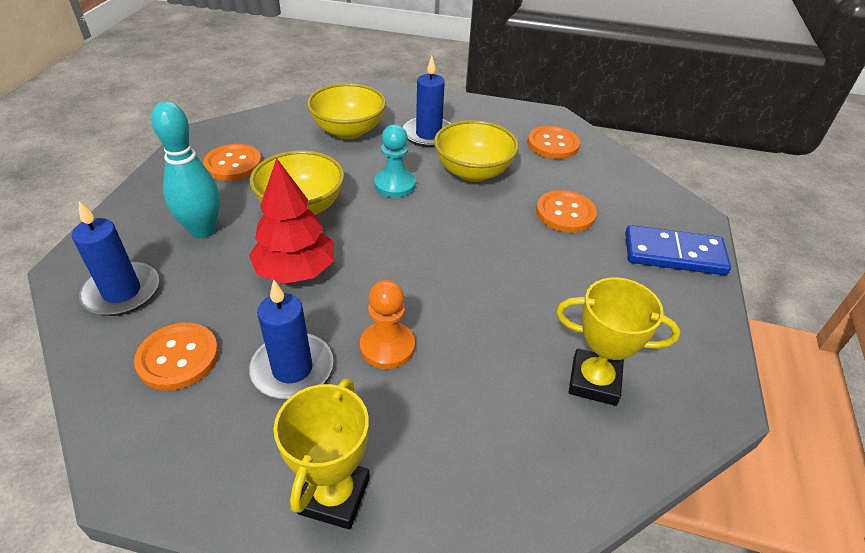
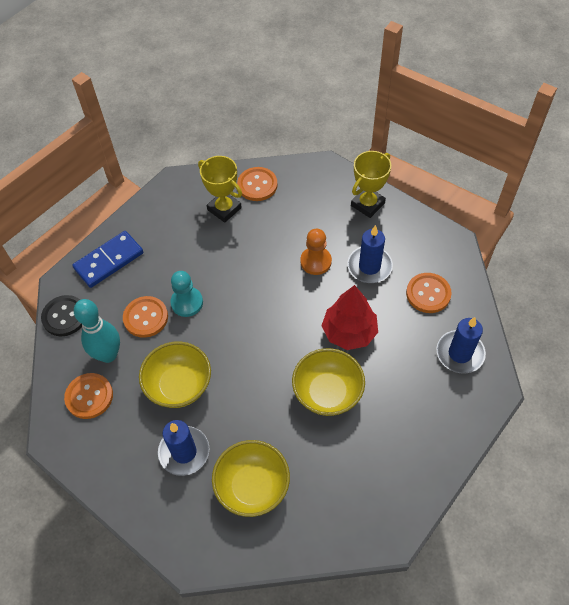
camera: 150 degrees left, 15 degrees up
(203, 230) = (404, 393): turquoise bowling pin -> turquoise bowling pin (108, 354)
(233, 164) = (368, 471): orange button -> orange button (257, 185)
(395, 185) = (248, 393): turquoise pawn -> turquoise pawn (187, 302)
(652, 190) = (64, 316): none -> black button
(674, 254) = (109, 261): blue domino -> blue domino turned 75 degrees counterclockwise

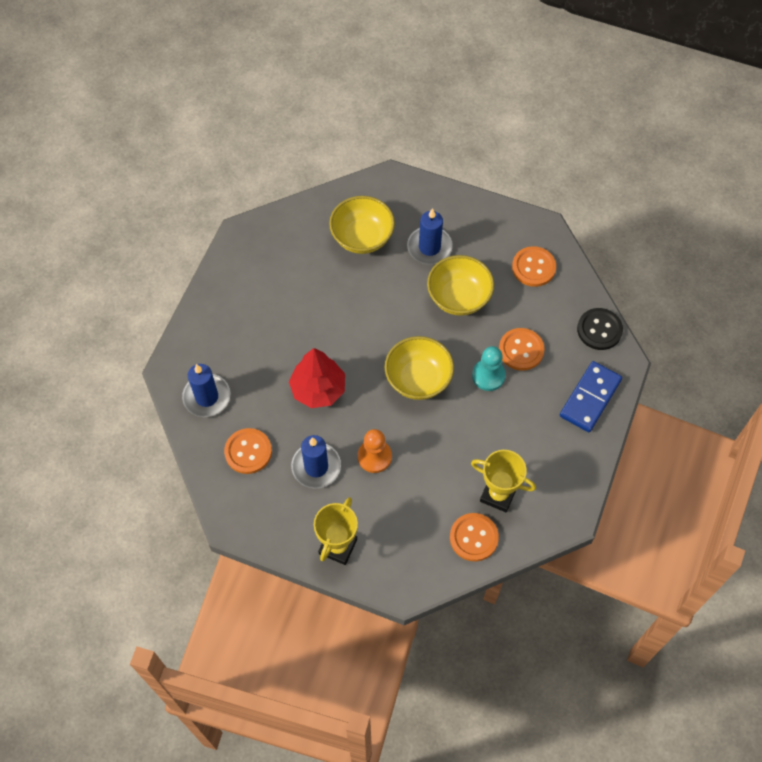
camera: 160 degrees right, 5 degrees up
(108, 354) = (537, 307): turquoise bowling pin -> none
(327, 393) = (322, 327): yellow bowl -> yellow bowl (418, 379)

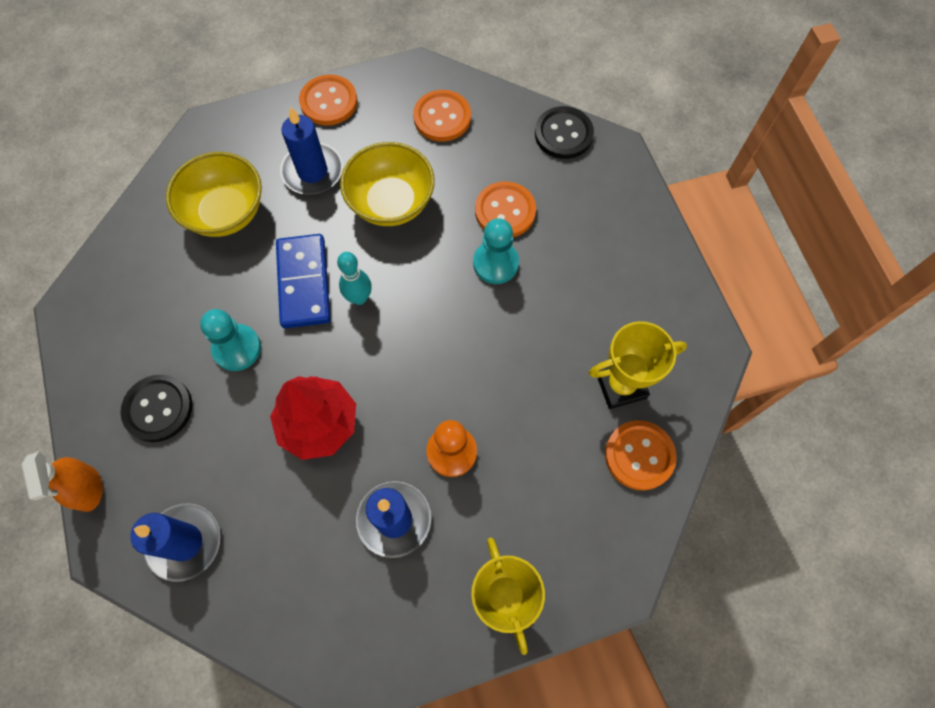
camera: 40 degrees left, 5 degrees up
(181, 335) = (87, 488): none -> orange spray bottle
(244, 320) = (158, 409): none -> black button
(248, 452) = (295, 569): orange button -> orange button (329, 102)
(308, 318) = (237, 348): none -> turquoise pawn
(395, 338) = (359, 298): none -> turquoise bowling pin
(418, 379) = (424, 324): yellow bowl -> none
(590, 398) = (617, 209): blue domino -> blue domino (303, 283)

